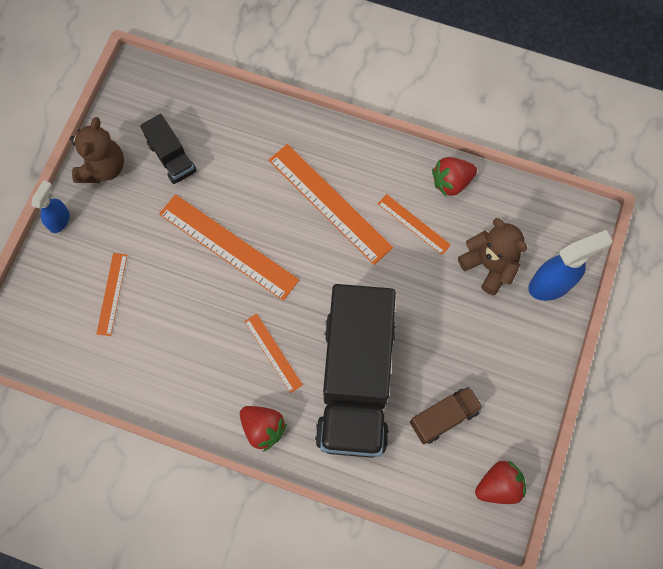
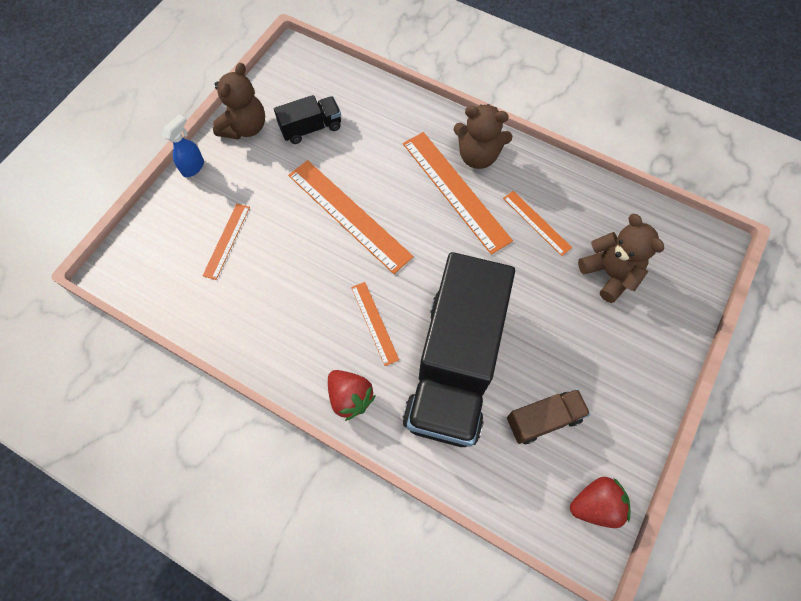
camera: 10 degrees right, 5 degrees down
(171, 157) = (311, 128): black truck -> black truck turned 90 degrees counterclockwise
(346, 161) = (478, 156): none -> brown teddy bear
(451, 182) = (579, 190): red strawberry -> none
(551, 284) = (673, 302): blue spray bottle -> none

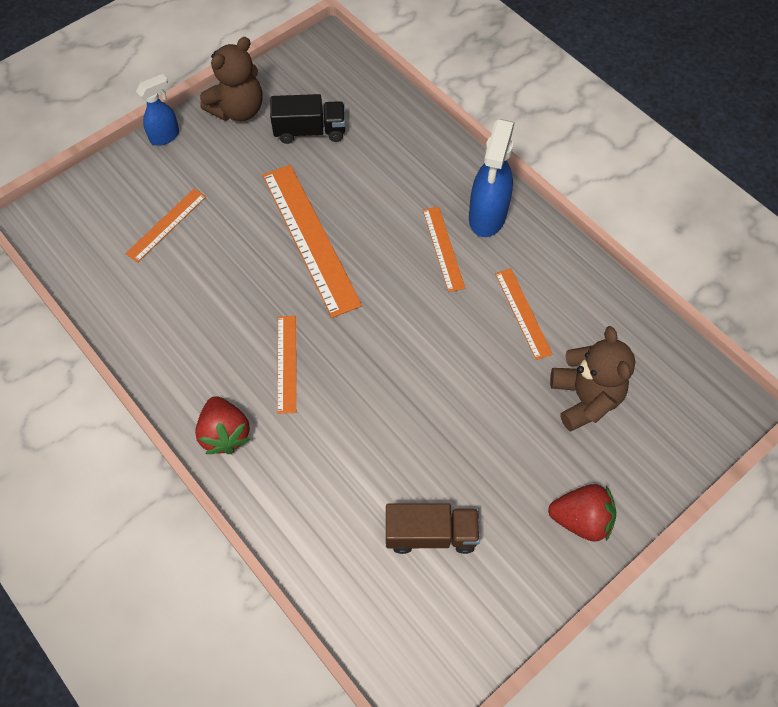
camera: 20 degrees right, 5 degrees down
(454, 365) = (355, 440): black truck -> none
(455, 191) = (443, 248): orange ruler -> orange ruler, size x0.54
(478, 156) = (487, 217): brown teddy bear -> blue spray bottle
(595, 504) = (449, 649): red strawberry -> red strawberry (581, 519)

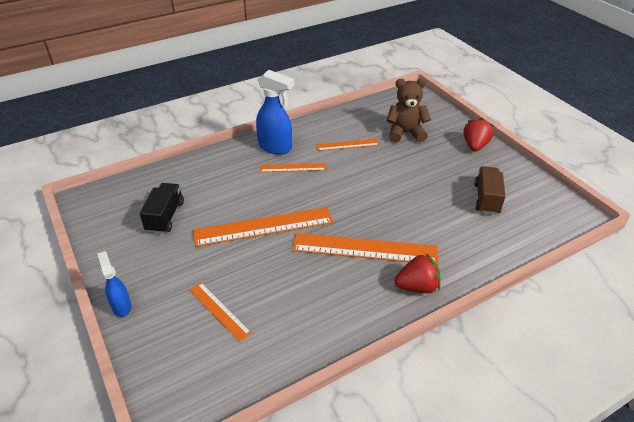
camera: 80 degrees left, 20 degrees down
(238, 110) = (120, 255): brown teddy bear -> none
(287, 363) = (365, 249): orange ruler -> orange ruler, size x1.86

